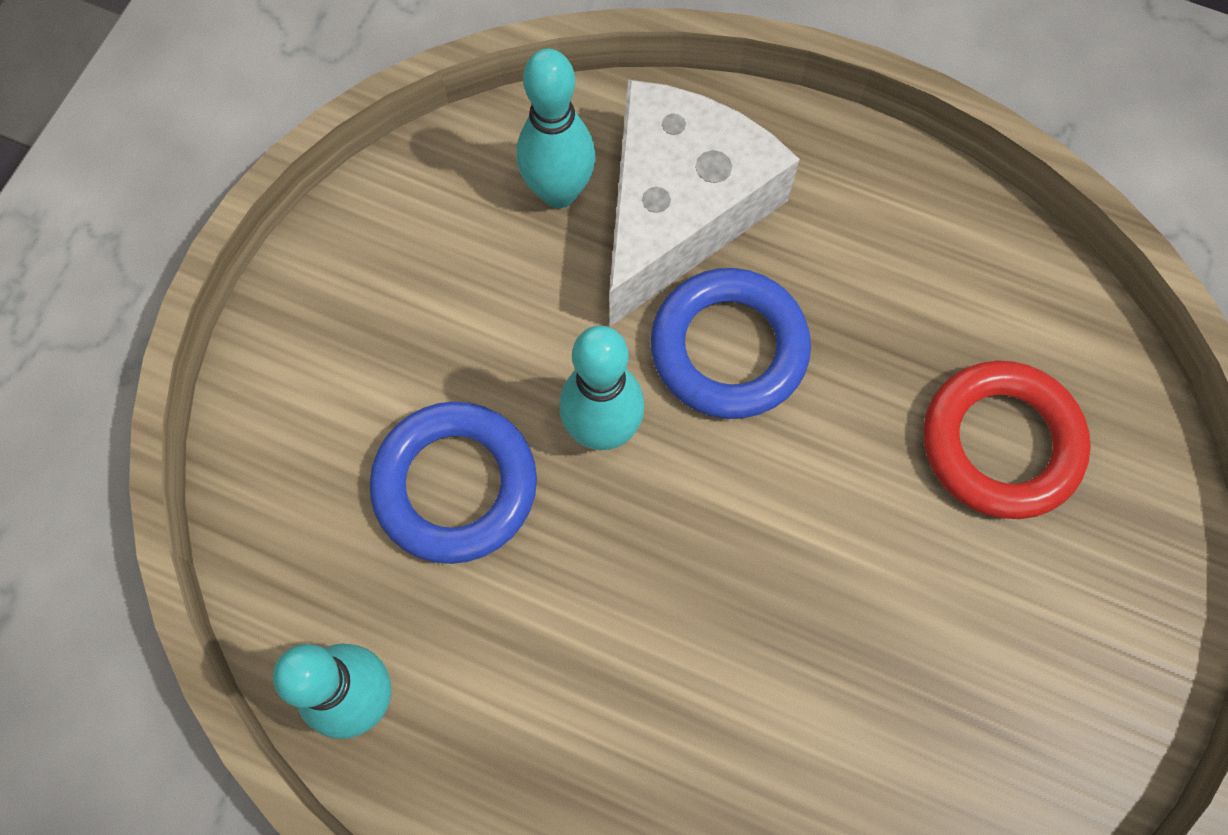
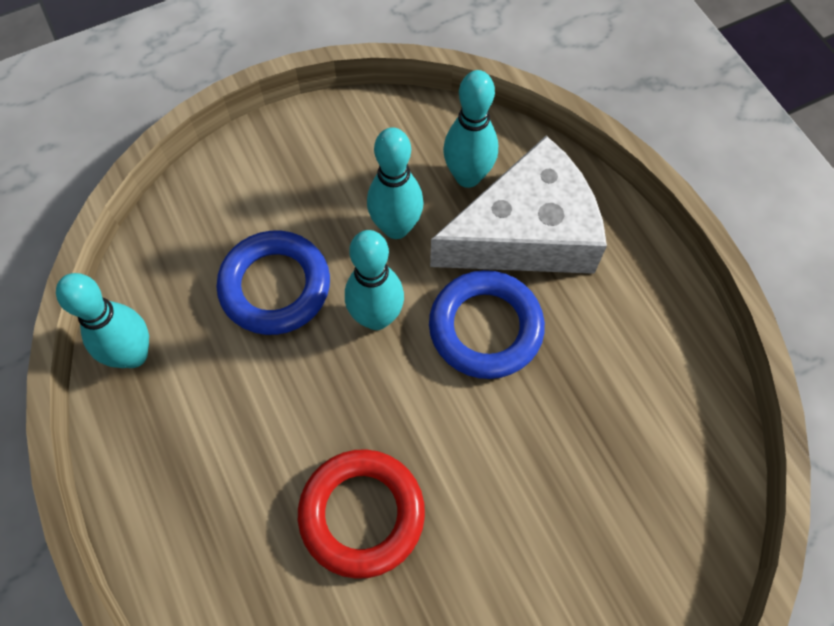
camera: 40 degrees right, 5 degrees down
(531, 311) = (396, 227): none -> turquoise bowling pin
(1000, 443) = (599, 506): red ring -> red ring (362, 514)

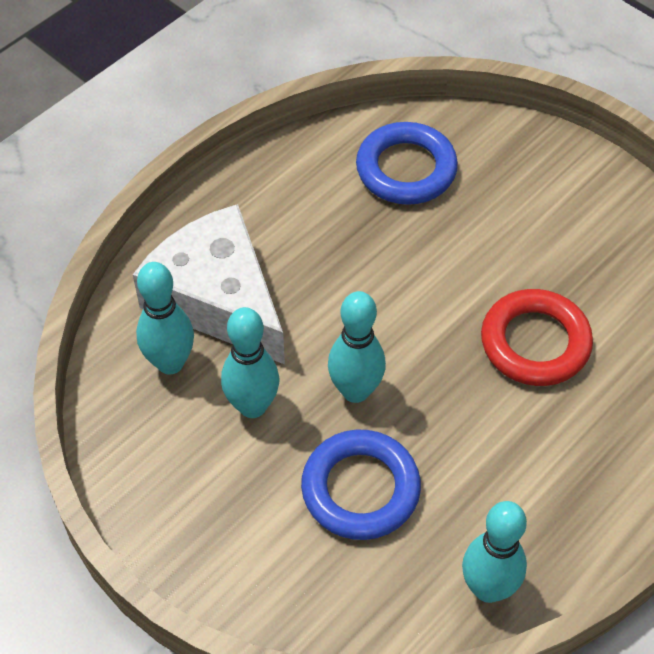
camera: 110 degrees left, 10 degrees down
(485, 328) = (329, 303): blue ring -> blue ring (406, 169)

